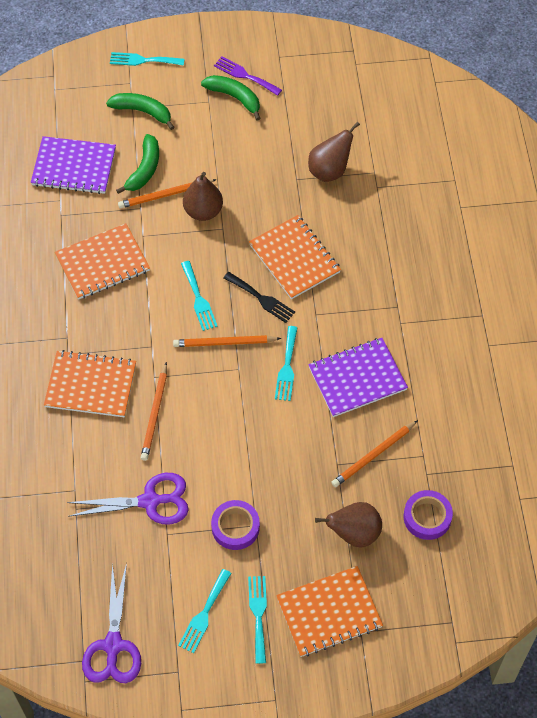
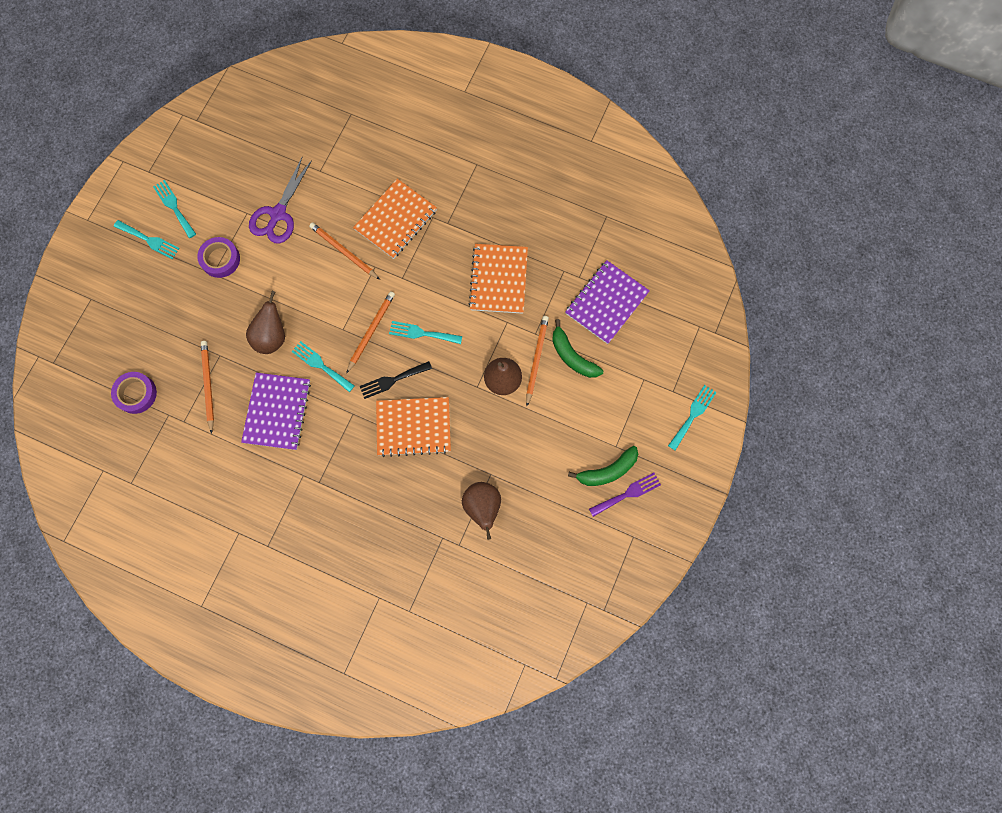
camera: 120 degrees right, 15 degrees up
(113, 645) = (193, 142): purple scissors -> none
(142, 112) = (634, 385): green banana -> none
(329, 612) = (118, 286): orange notebook -> none
(354, 533) = (160, 335): brown pear -> brown pear (272, 337)

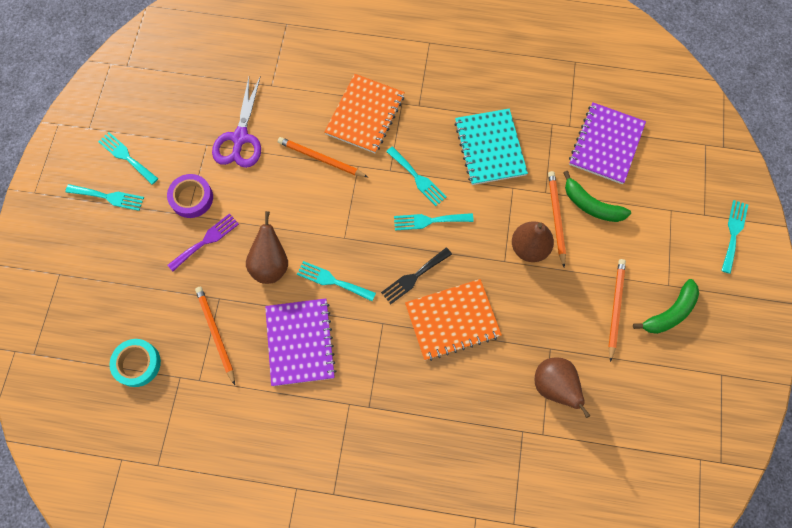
camera: 15 degrees left, 5 degrees down
(136, 394) = (137, 364): purple tape -> turquoise tape
(371, 331) = (375, 232): orange pencil -> orange pencil (615, 308)
(424, 291) = (417, 178): none -> turquoise fork
(498, 279) = (490, 148): orange notebook -> turquoise notebook
(627, 494) = (699, 331): purple fork -> purple fork (206, 240)

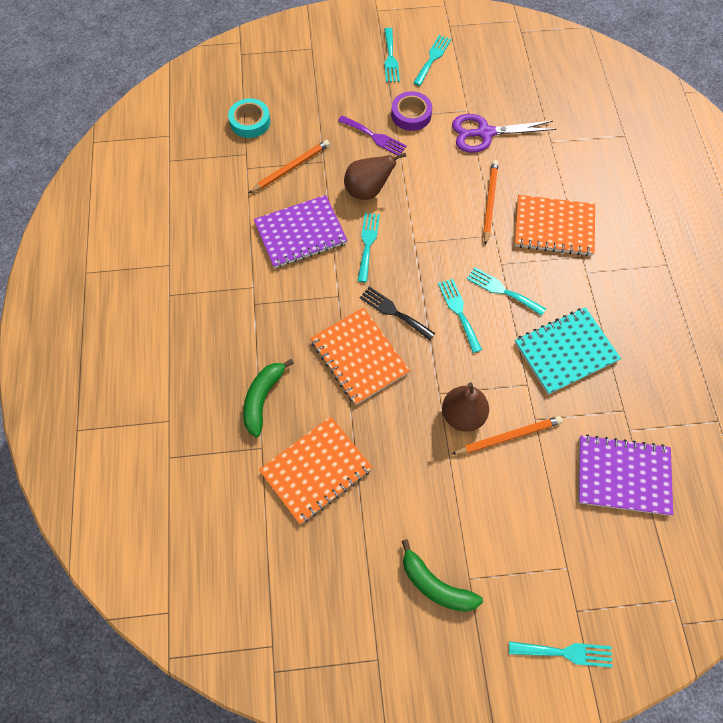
camera: 75 degrees right, 5 degrees down
(417, 178) = (502, 290): turquoise fork -> turquoise fork turned 90 degrees clockwise
(554, 386) = (316, 470): brown pear -> orange notebook
(591, 205) = (538, 472): green banana -> green banana (263, 398)
(615, 308) = (422, 520): orange pencil -> none

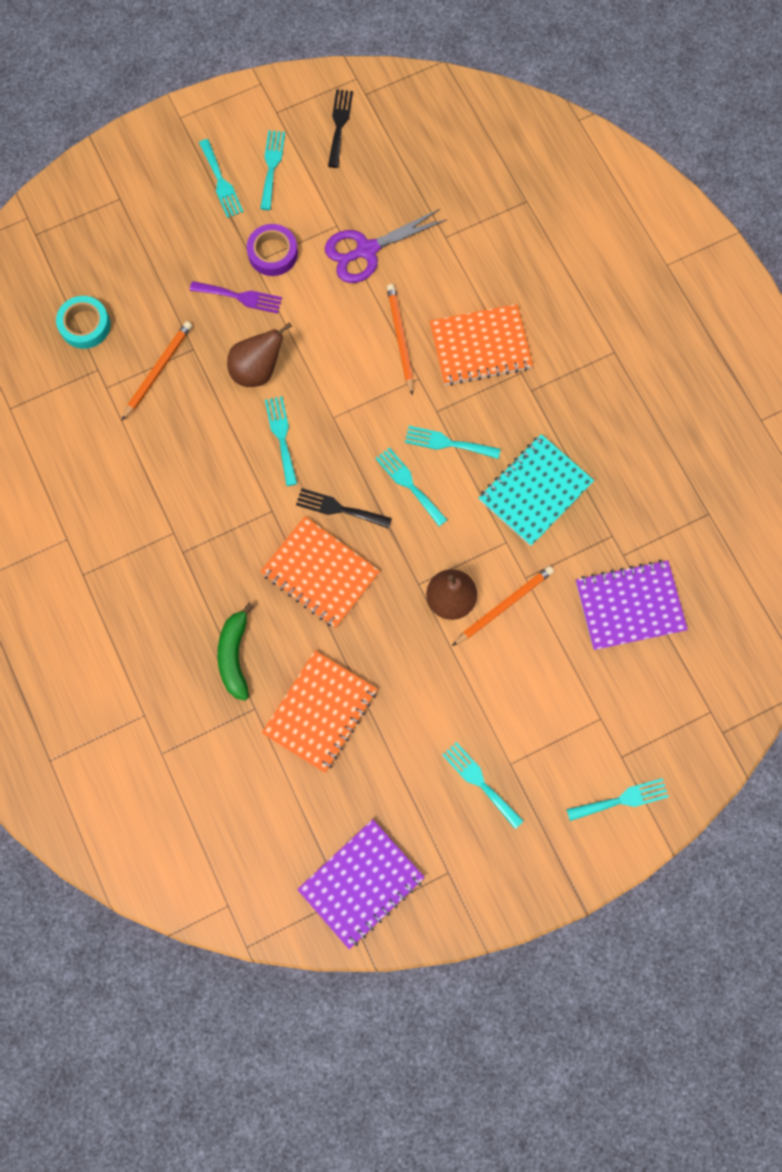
camera: 20 degrees left, 10 degrees up
(300, 233) = (201, 449): purple notebook -> purple notebook (361, 883)
(435, 585) = (480, 782): green banana -> turquoise fork
(494, 46) = (339, 125): none -> black fork

